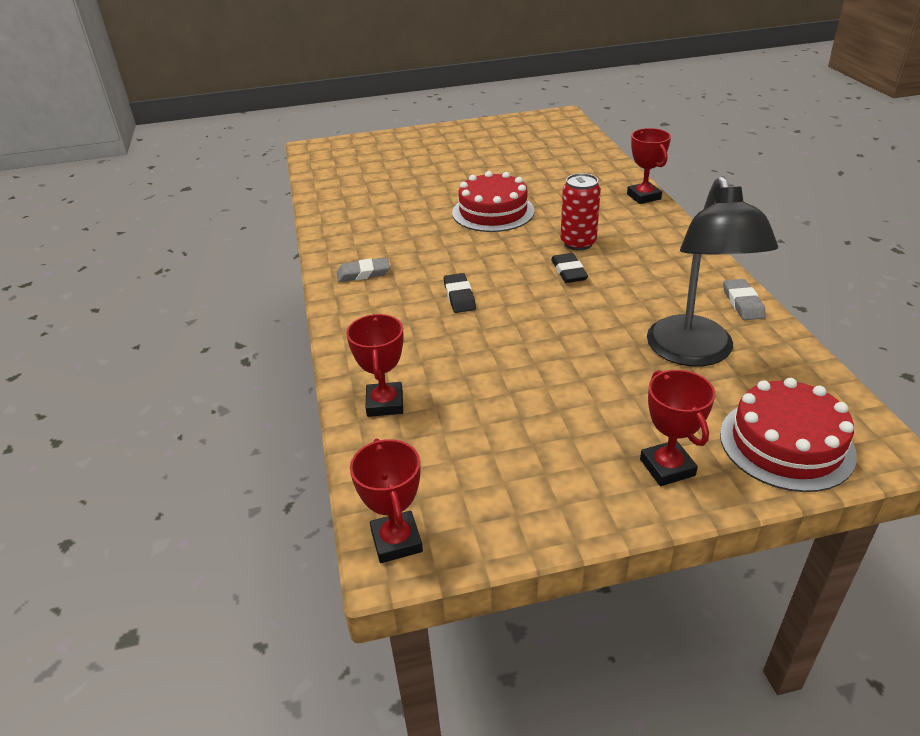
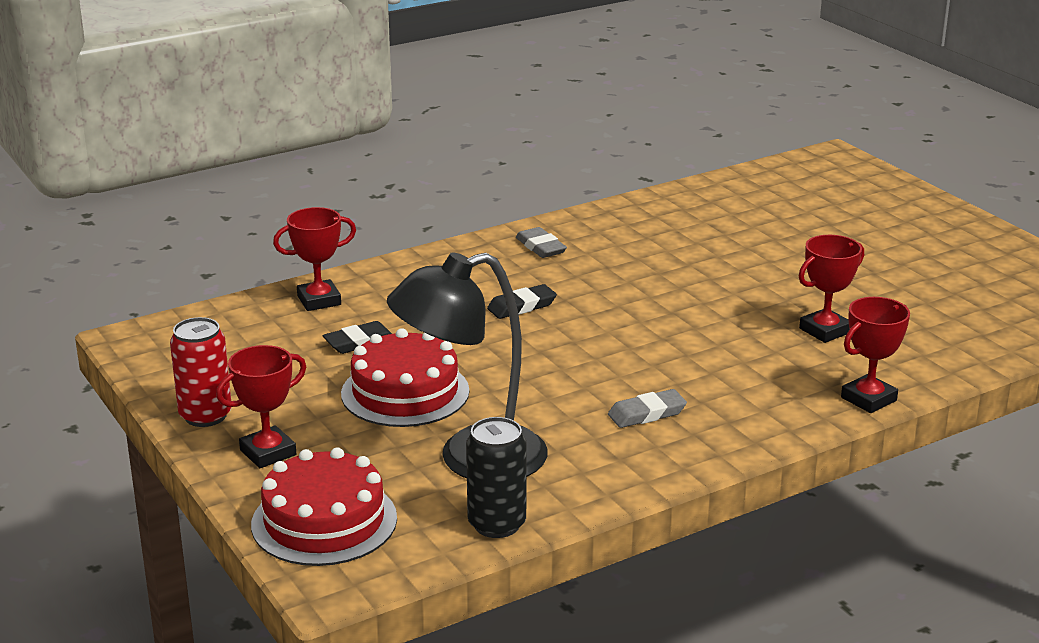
camera: 70 degrees right, 10 degrees down
(396, 541) = (148, 337): red trophy -> red trophy (825, 330)
(493, 212) = (738, 296): red cake -> red cake (405, 392)
(568, 271) = (614, 364): black eraser -> black eraser (359, 342)
(578, 243) = (691, 363): red can -> red can (205, 415)
(742, 303) = (603, 489): grey eraser -> grey eraser (647, 413)
(789, 354) = (497, 524): none -> black can

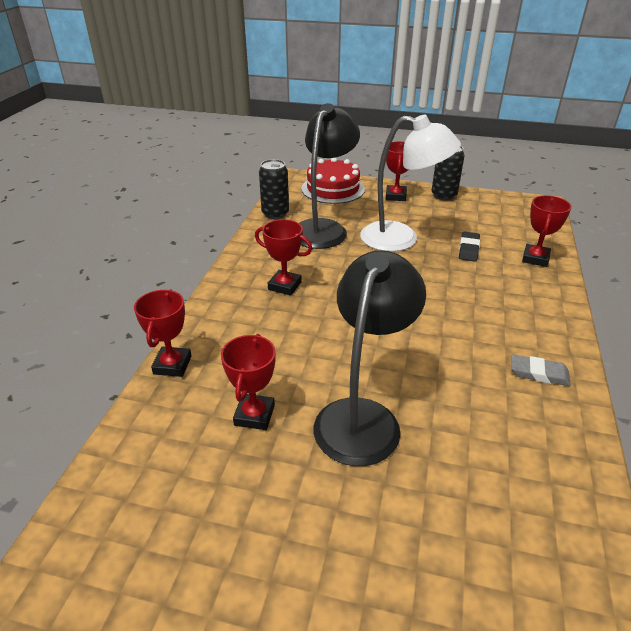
camera: 135 degrees right, 10 degrees up
(205, 415) = (444, 195): red can -> black can
(405, 392) = (401, 239): red cake -> white lamp
(521, 306) = (451, 314): black eraser -> none
(647, 413) = (284, 286): grey eraser -> red trophy
(732, 291) = (363, 417): none -> black lamp

